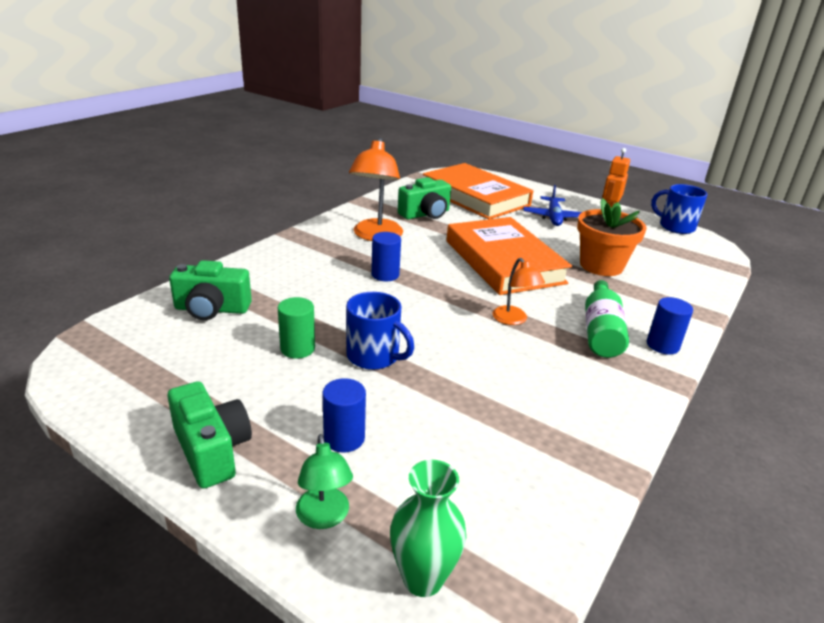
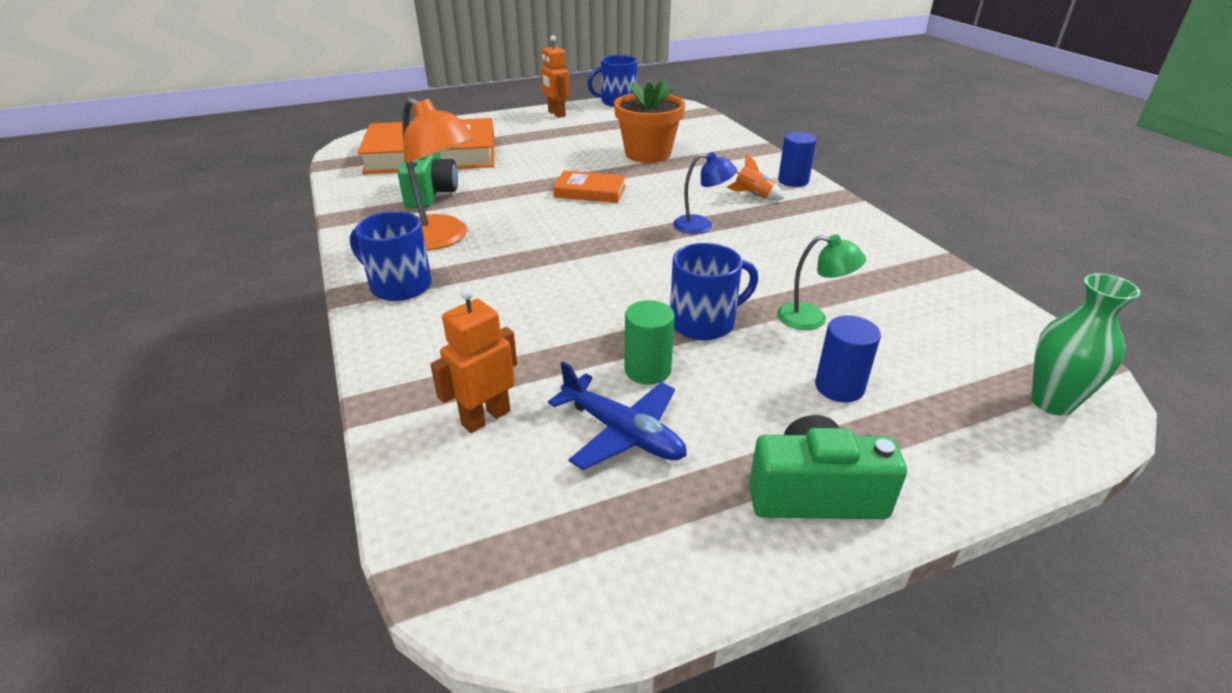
camera: 55 degrees left, 5 degrees up
(212, 309) = (485, 417): green camera -> orange robot
(313, 242) = (399, 285): none -> blue mug
(324, 517) = (959, 437): green lamp -> green lamp (812, 319)
(385, 275) = (541, 262): blue cylinder -> none
(504, 262) = (590, 191): orange book -> orange book, size x0.47
(513, 320) = (701, 225): orange lamp -> blue lamp
(553, 217) = (532, 138): blue plane -> blue plane (622, 433)
(601, 331) = (753, 196): green bottle -> orange rocket

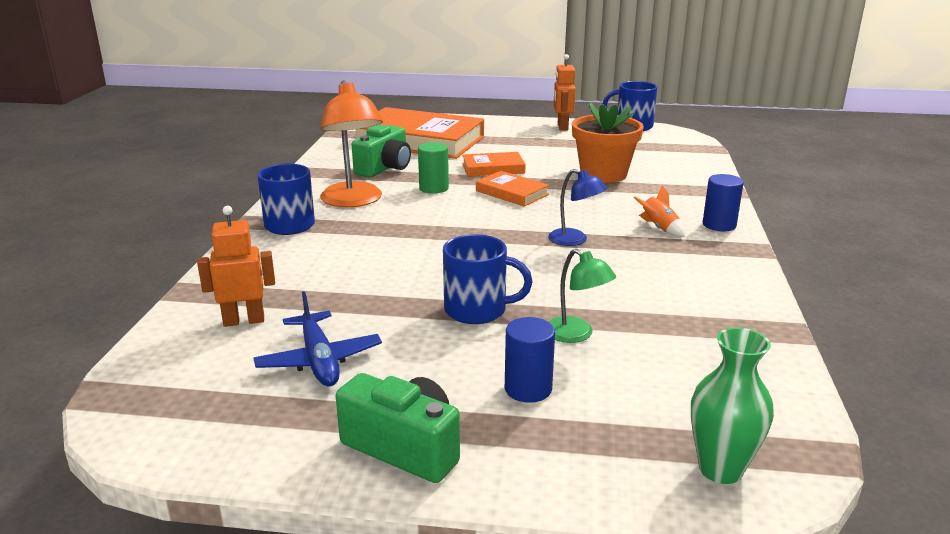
camera: 30 degrees right, 10 degrees down
(542, 170) = (493, 168): none -> orange book
(647, 370) = (389, 328): green cylinder -> green cylinder (434, 188)

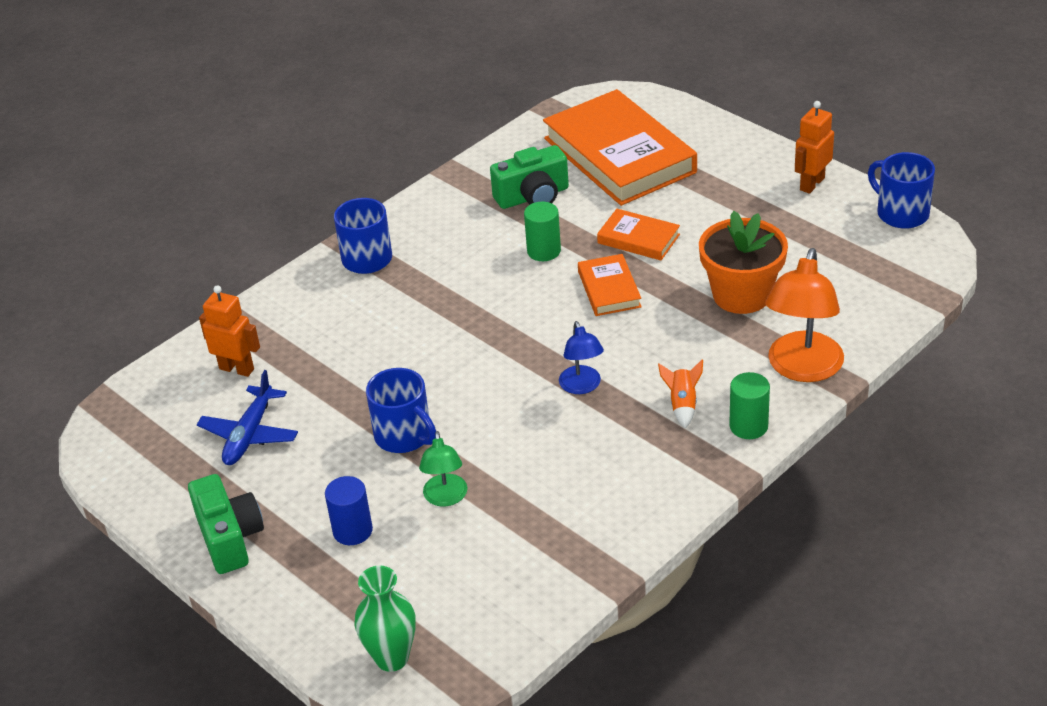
camera: 40 degrees right, 15 degrees up
(353, 201) = (452, 243): orange lamp -> orange lamp (802, 369)
(719, 225) = (748, 426): blue cylinder -> green cylinder

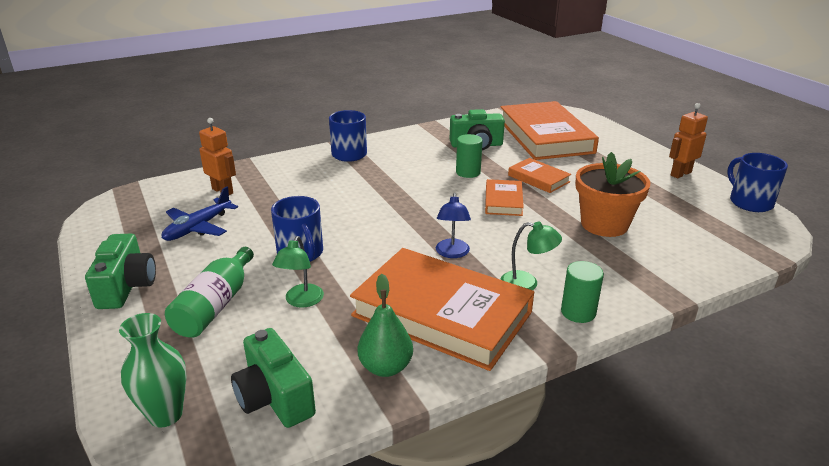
camera: 15 degrees right, 10 degrees down
(352, 531) = (215, 305): blue cylinder -> green bottle
(487, 610) = (274, 397): none -> green camera
(579, 546) = (385, 367): none -> green pear
(607, 469) = (442, 314): none -> orange book
(682, 405) = (527, 283): orange rocket -> green lamp
(802, 369) = (640, 282): orange lamp -> none

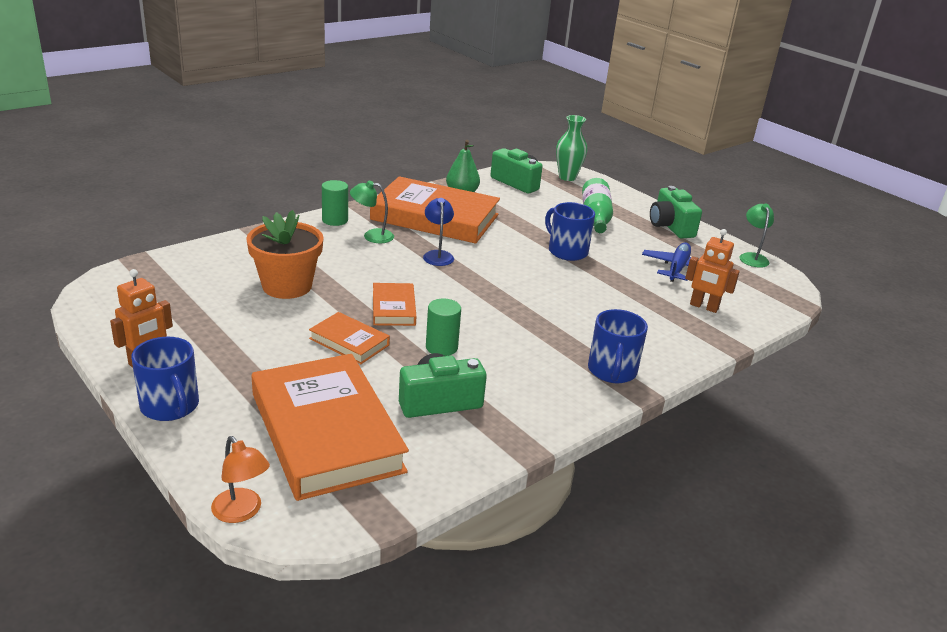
camera: 165 degrees right, 0 degrees up
(301, 301) = (538, 221): green lamp -> green lamp (752, 257)
(579, 114) = (241, 512): none -> orange lamp
(749, 202) = (93, 320): blue mug -> blue mug (170, 406)

